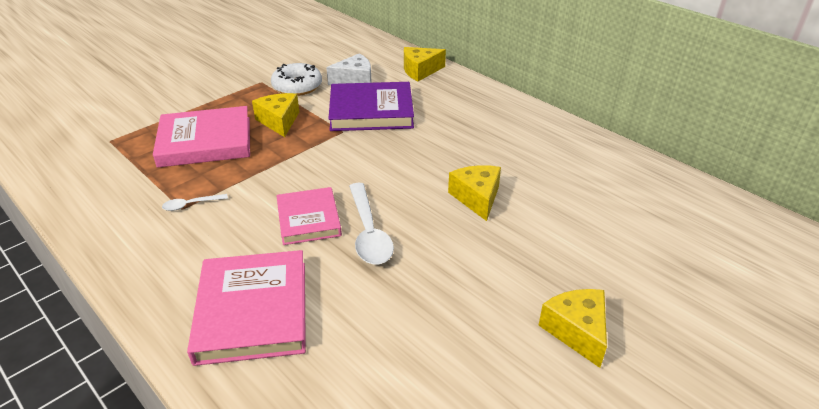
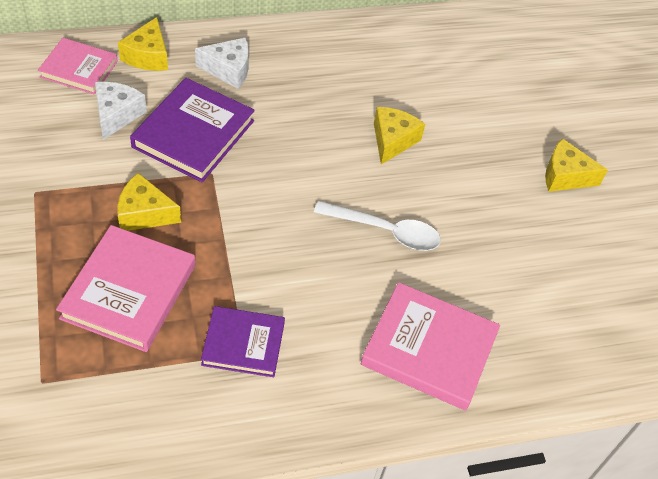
camera: 65 degrees left, 15 degrees up
(190, 205) = (243, 344): white spoon -> purple book
(297, 86) = (80, 166): white donut -> none
(308, 219) = (336, 263): pink book -> pink book (79, 69)
(449, 101) = (228, 70): none -> white cheese
(477, 198) = (392, 140): yellow cheese -> yellow cheese turned 90 degrees clockwise

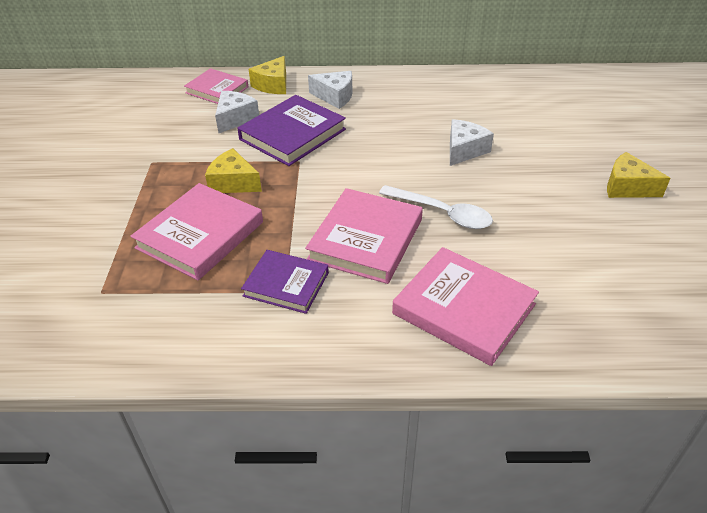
camera: 20 degrees right, 10 degrees down
(313, 275) = (365, 239): none -> pink book
(392, 140) = (464, 150): yellow cheese -> white cheese

